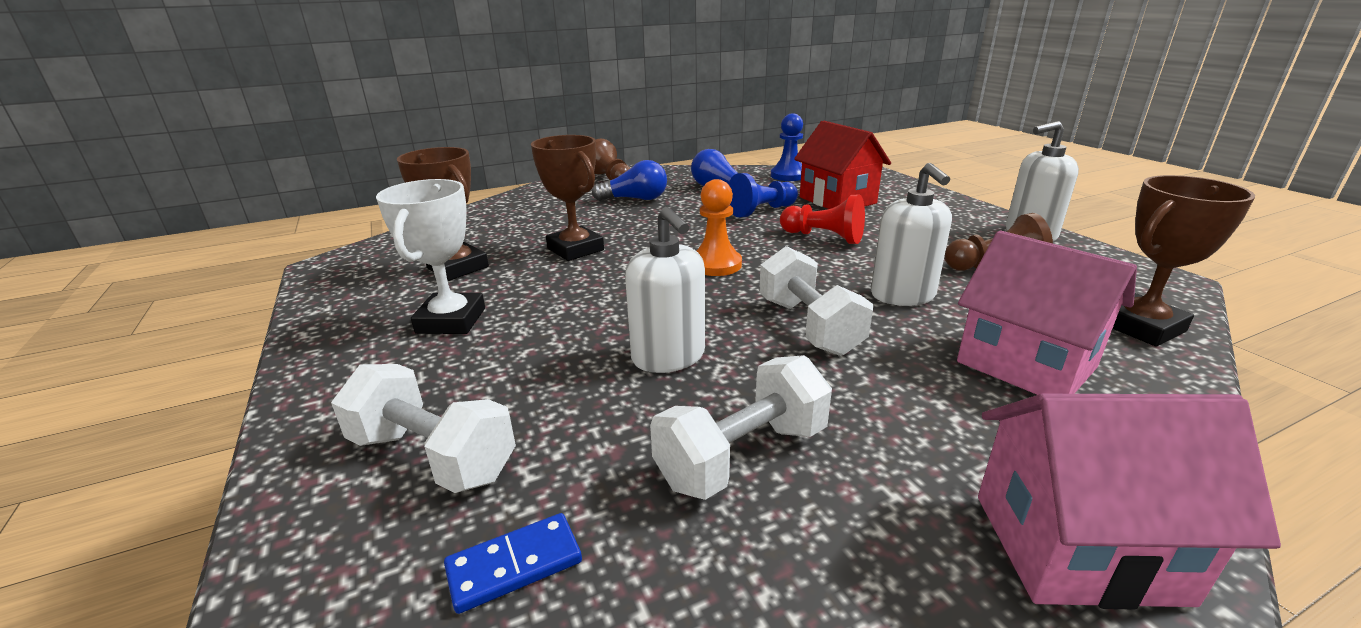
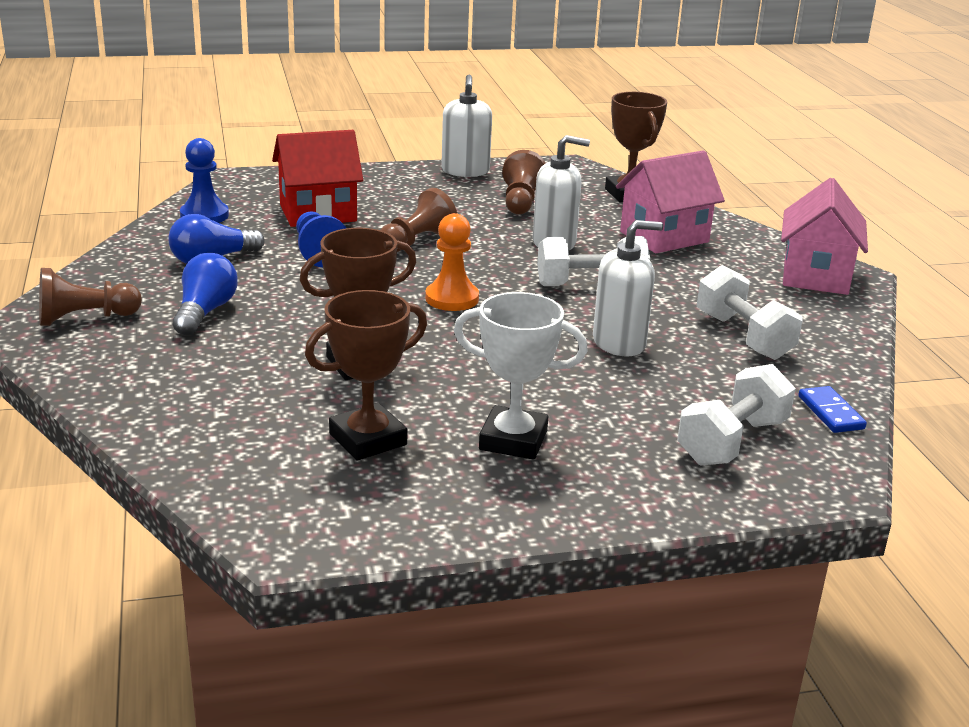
camera: 80 degrees left, 0 degrees up
(823, 237) = (416, 242): red pawn -> brown pawn

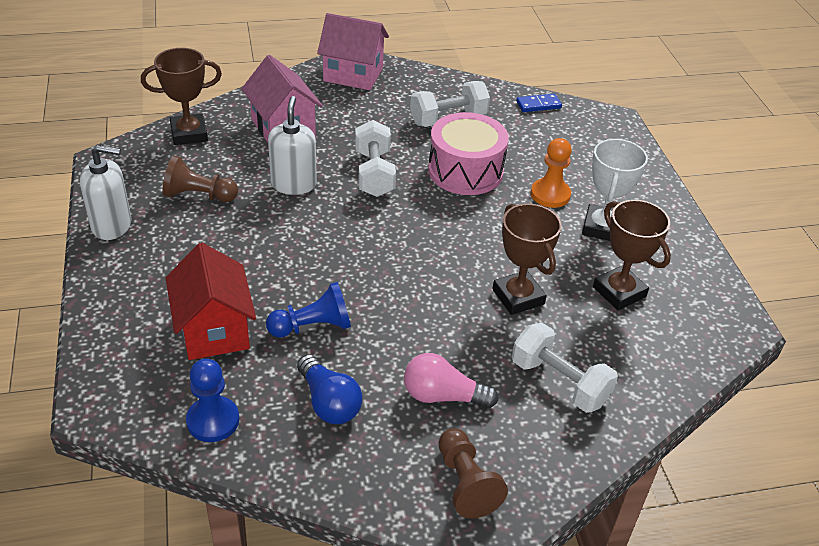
camera: 90 degrees left, 15 degrees up
(205, 312) = (443, 396): blue light bulb -> pink light bulb
(416, 242) = (289, 263): brown pawn -> none
(452, 298) = (403, 246): orange pawn -> orange pawn (550, 194)
(619, 343) = (465, 171): white soap dispenser -> pink drum
(732, 442) = (580, 144): white dumbbell -> white dumbbell (559, 382)

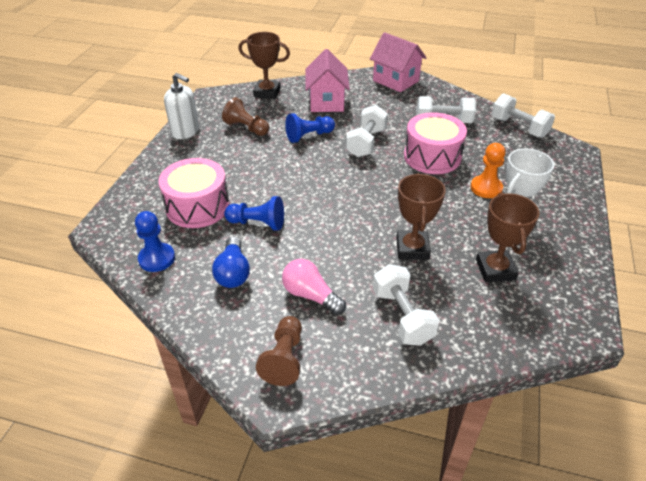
camera: 30 degrees right, 0 degrees up
(214, 330) = (197, 206): red house -> pink drum
(293, 184) = (309, 136): white soap dispenser -> blue pawn
(538, 105) = (519, 127): blue domino -> white dumbbell

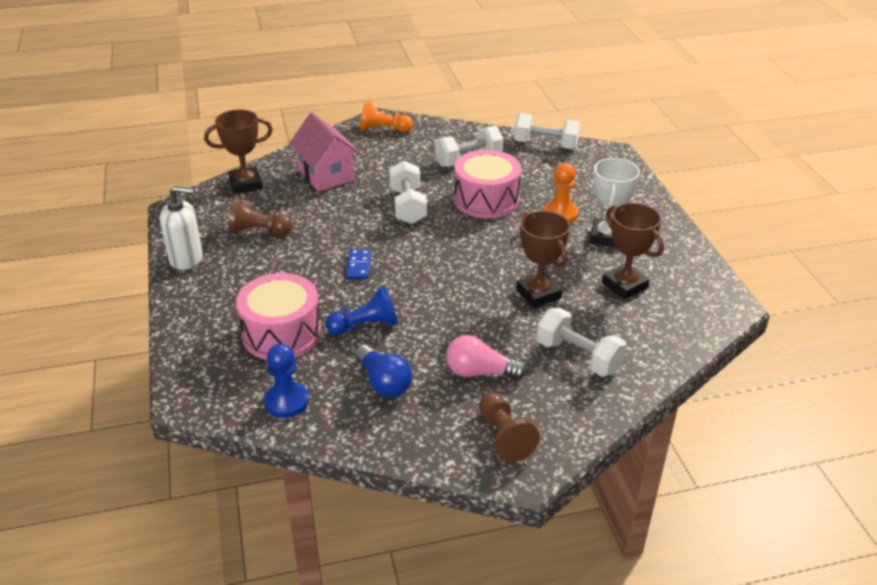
camera: 30 degrees left, 5 degrees down
(292, 176) = (358, 266): none -> blue domino
(309, 136) = (339, 218): blue pawn -> none
(396, 81) = (383, 130): pink house -> orange pawn

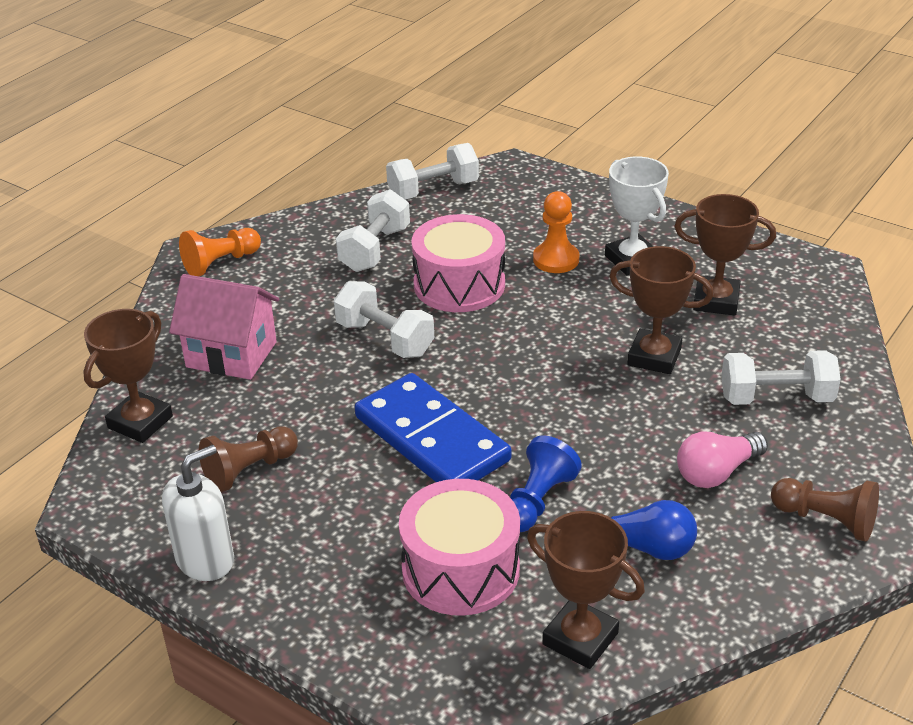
camera: 40 degrees left, 0 degrees up
(286, 401) = (580, 638): blue pawn -> brown trophy
(358, 266) = (431, 439): blue domino -> blue domino, size x2.44

